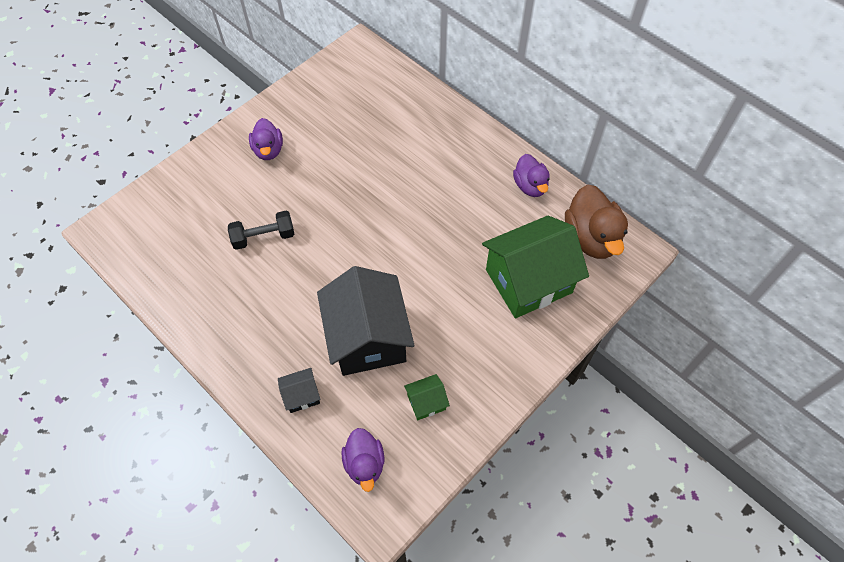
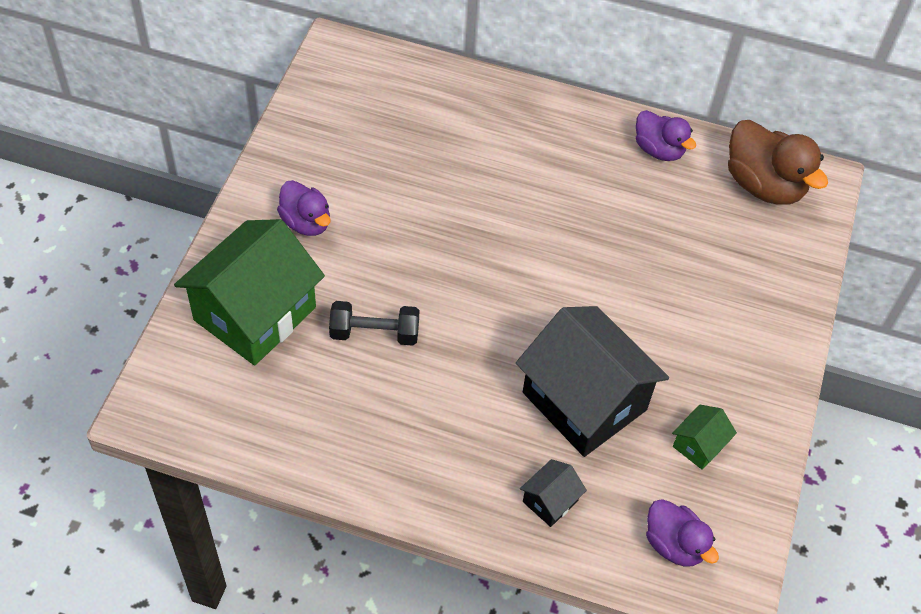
camera: 30 degrees left, 5 degrees down
(264, 237) = (374, 333): black dumbbell -> black dumbbell turned 45 degrees clockwise
(528, 281) = (726, 261): green house -> green house (255, 313)

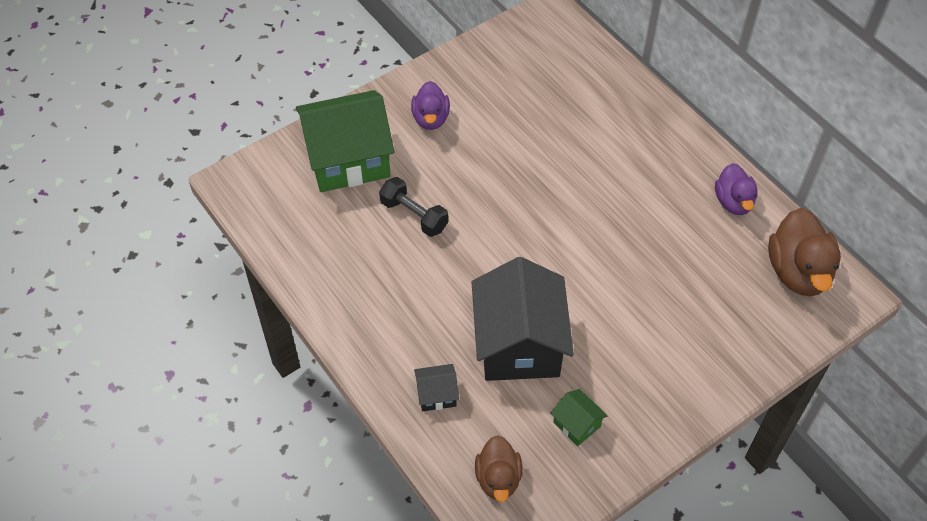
camera: 40 degrees right, 0 degrees up
(674, 544) = (498, 478): purple duck -> brown duck
(699, 445) = (577, 424): green house -> green house turned 60 degrees clockwise

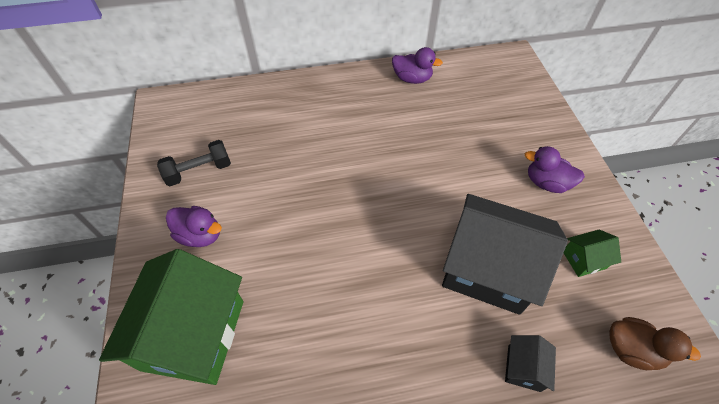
camera: 65 degrees left, 0 degrees up
(414, 215) = (303, 298): black dumbbell -> black dumbbell (199, 171)
(658, 372) = (546, 183): none -> purple duck
(798, 272) = (486, 73): brown duck -> none

